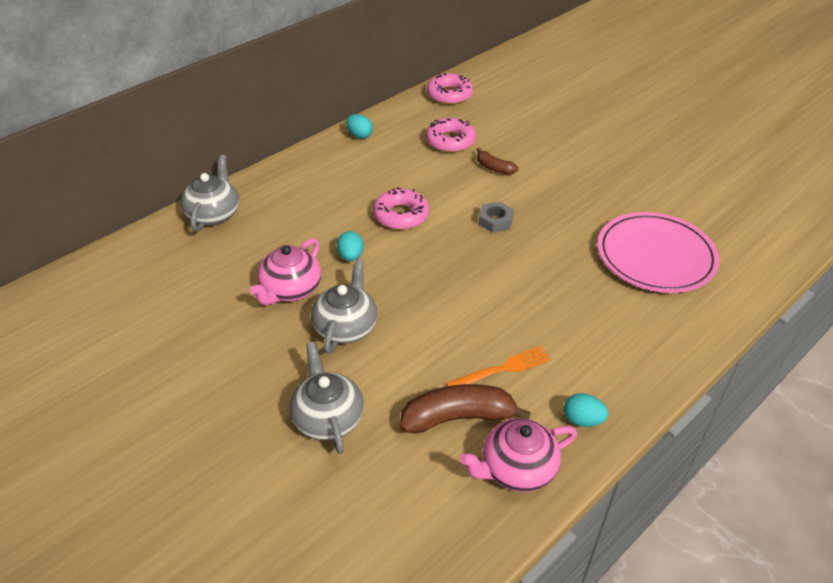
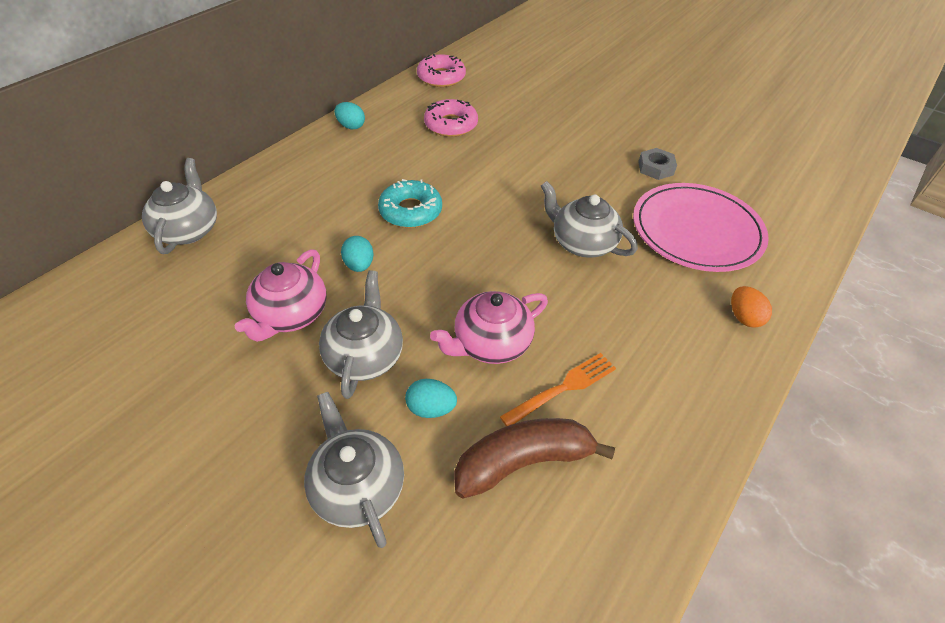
camera: 10 degrees left, 5 degrees up
(401, 215) = (410, 211): pink donut -> turquoise donut
(494, 168) = (503, 149): brown banana -> none
(495, 221) = (516, 207): grey nut -> grey nut (655, 168)
(517, 469) = (610, 526): pink teapot -> pink teapot (491, 344)
(547, 257) = (582, 243): none -> grey teapot
(582, 420) = (672, 444): turquoise egg -> turquoise egg (431, 408)
(675, 332) = (744, 317): none -> orange egg

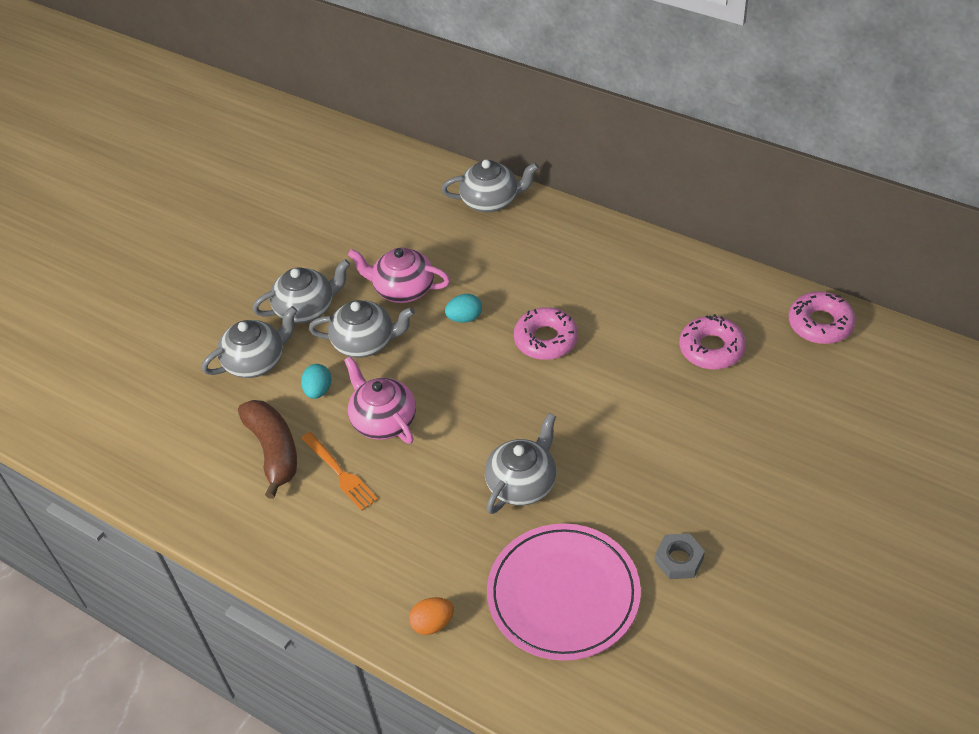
camera: 90 degrees right, 0 degrees up
(279, 420) = (306, 308): none -> grey teapot
(351, 126) = (680, 265): turquoise egg -> none
(410, 211) = (546, 339): turquoise donut -> pink donut

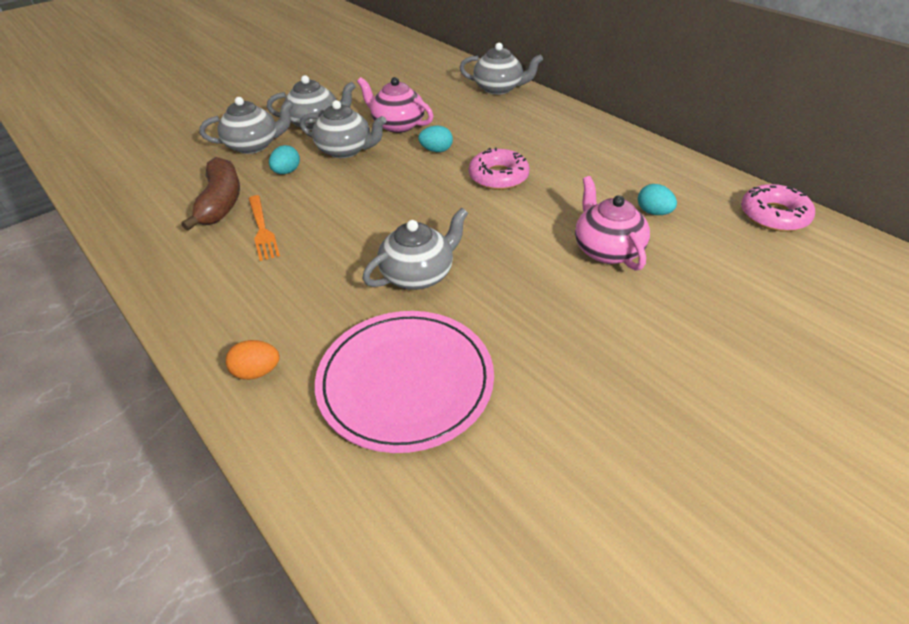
camera: 15 degrees right, 5 degrees down
(383, 420) = (324, 202): pink teapot -> pink teapot (606, 250)
(679, 560) = (548, 382): grey nut -> none
(711, 349) = (653, 212): pink donut -> turquoise egg

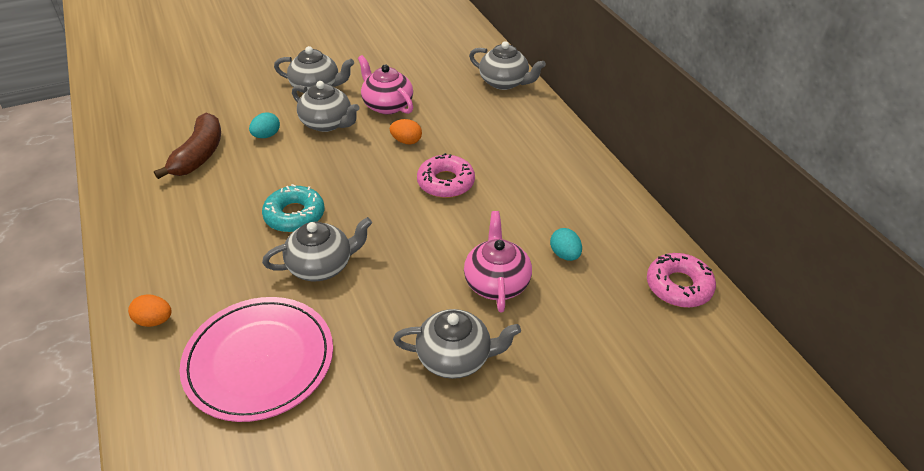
camera: 15 degrees right, 0 degrees up
(254, 145) = (253, 101): grey teapot -> grey teapot (455, 357)
(262, 229) = (219, 190): orange fork -> none
(360, 235) = (294, 215): none -> turquoise donut
(436, 150) = (406, 141): turquoise egg -> orange egg

